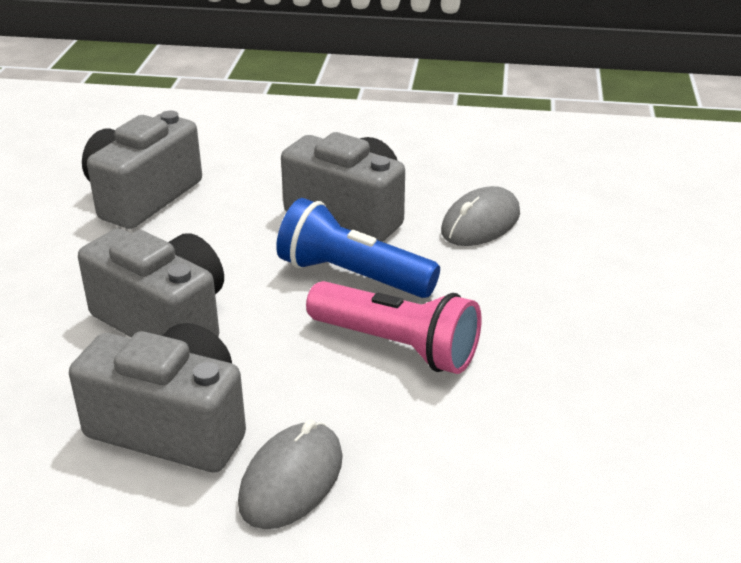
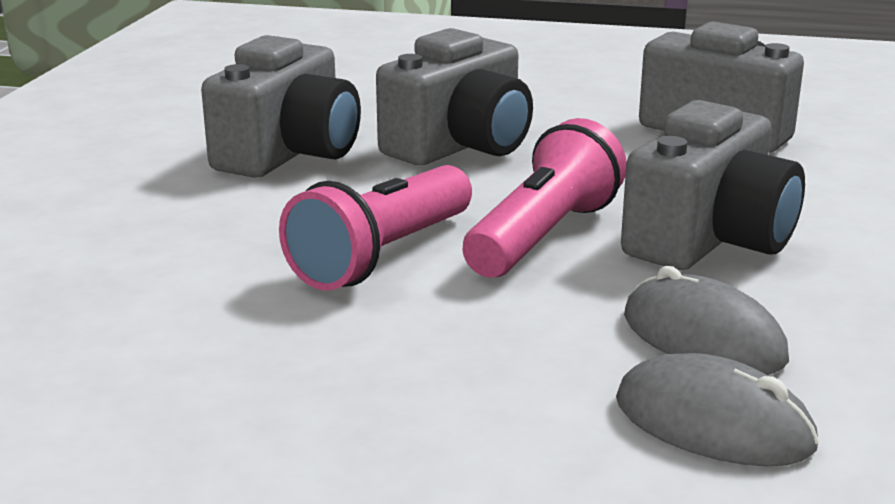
camera: 95 degrees right, 10 degrees down
(291, 480) = (185, 199): grey mouse -> grey mouse (713, 423)
(352, 275) = (544, 236): blue flashlight -> pink flashlight

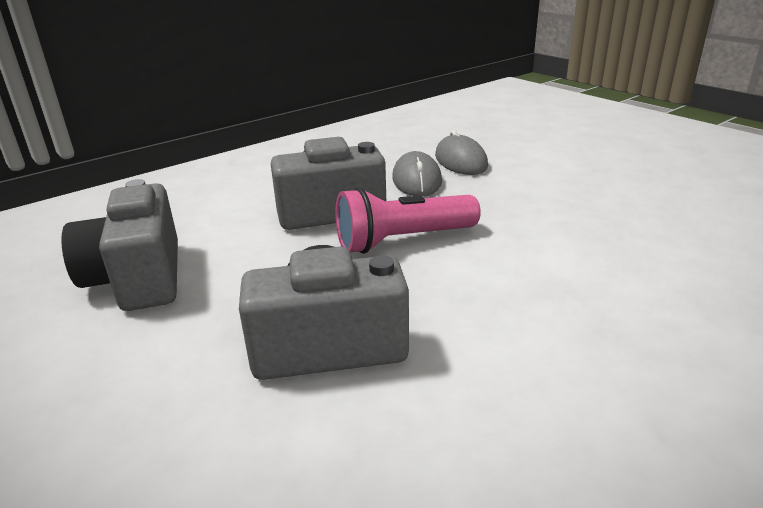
camera: 140 degrees left, 5 degrees up
(289, 153) = (484, 406): grey camera -> none
(382, 256) = (508, 260): pink flashlight -> none

